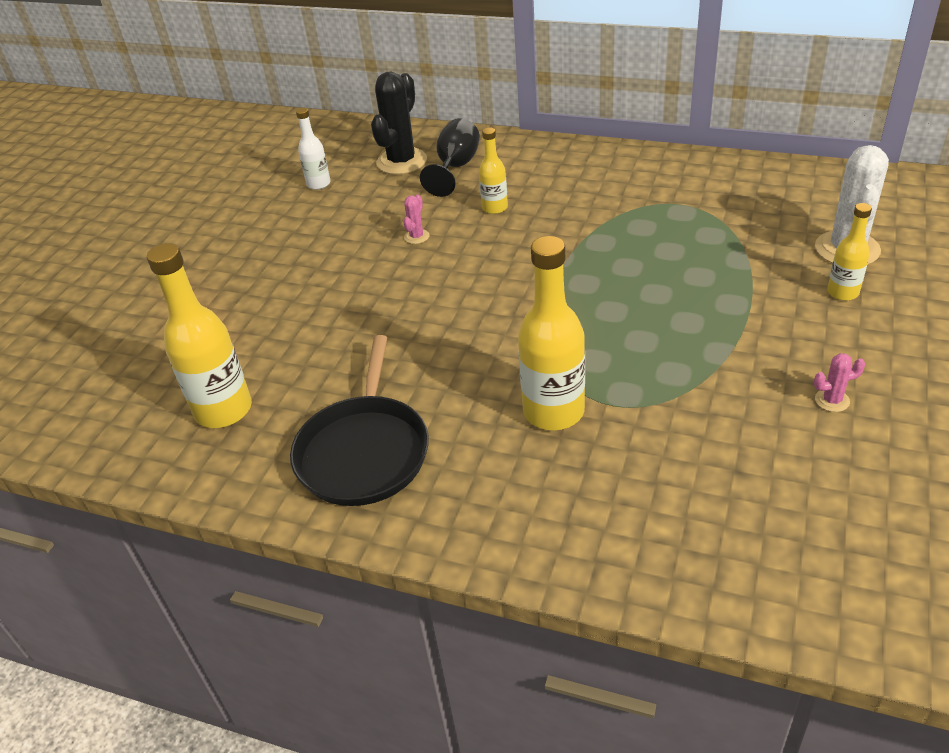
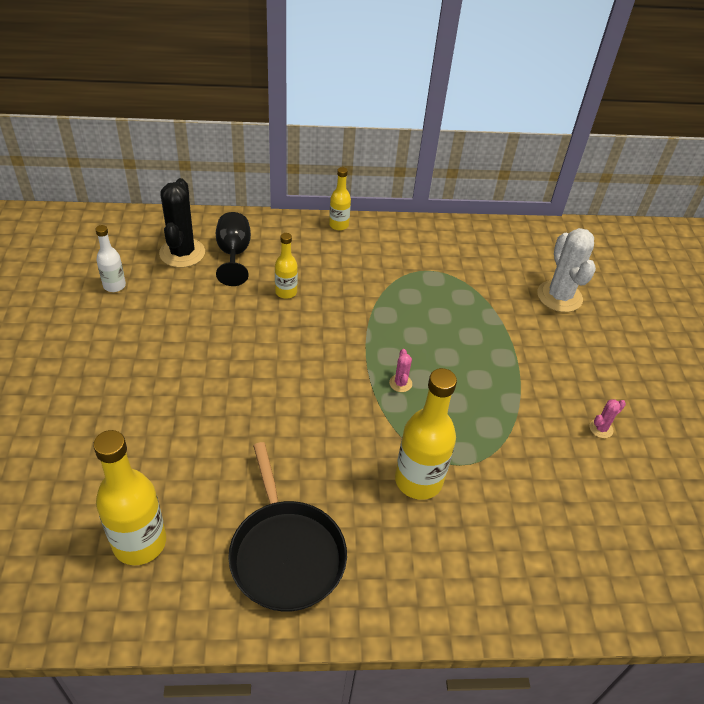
camera: 30 degrees left, 5 degrees up
(416, 237) = (232, 330): pink cactus -> pink cactus (400, 383)
(842, 292) = (571, 335): yellow bottle -> yellow bottle (339, 225)

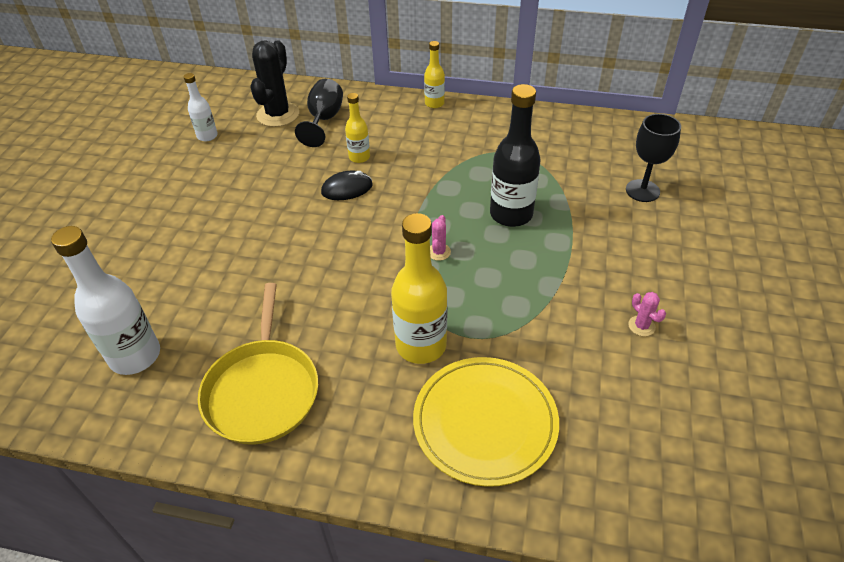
camera: 20 degrees right, 0 degrees up
(139, 542) = (135, 356): yellow bottle -> white bottle
(286, 328) = (347, 189): none -> black mouse
(286, 553) = (262, 390): black pan -> yellow pan
(453, 335) = (511, 214): none -> black bottle
(501, 544) = (485, 422): none -> yellow plate
(559, 296) = (642, 191): white cactus -> black goblet
(601, 428) = (641, 326): pink cactus -> pink cactus turned 75 degrees clockwise

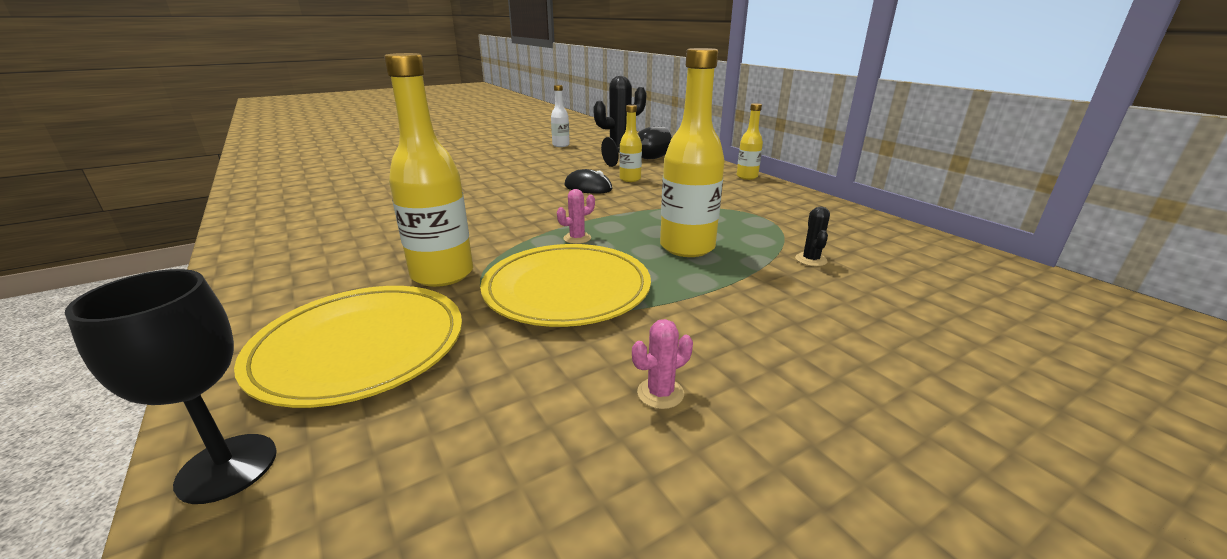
camera: 45 degrees right, 20 degrees down
(135, 356) = (321, 196): white bottle -> none
(262, 390) = (319, 239): yellow pan -> none
(507, 299) = (567, 289): none -> yellow plate
(511, 214) = (687, 247): black bottle -> yellow bottle
(581, 181) = (811, 260): none -> black cactus
(641, 326) = (660, 393): pink cactus -> pink cactus turned 45 degrees clockwise
(642, 191) = (886, 297): black goblet -> black goblet (227, 467)

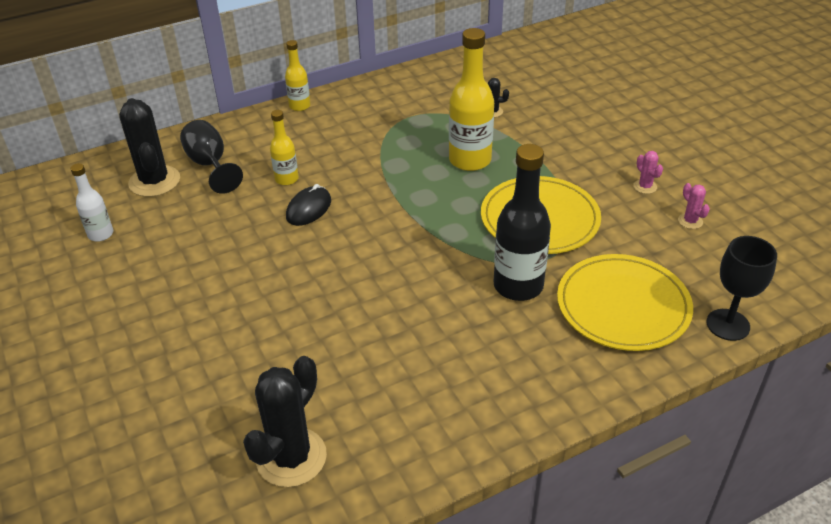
camera: 85 degrees left, 15 degrees up
(307, 197) = (291, 457): none -> black cactus
(442, 274) = (518, 286): yellow bottle -> black bottle
(577, 238) = (449, 215): pink cactus -> pink cactus (690, 221)

